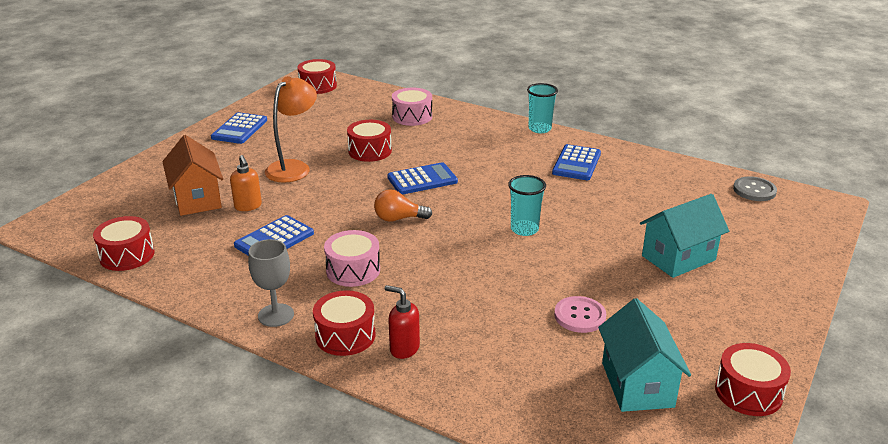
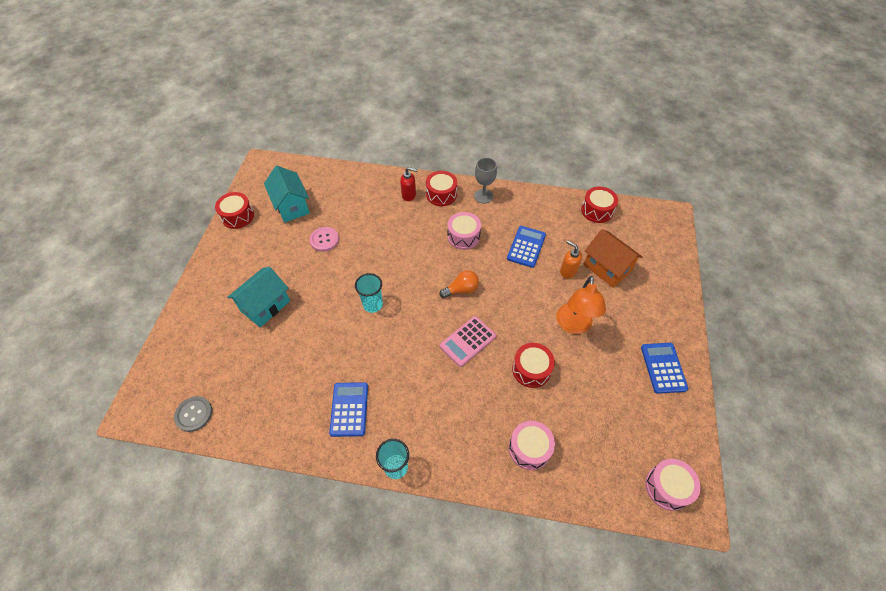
camera: 160 degrees right, 25 degrees up
(318, 86) = (667, 487): red drum -> pink drum
(422, 179) = (468, 341): blue calculator -> pink calculator

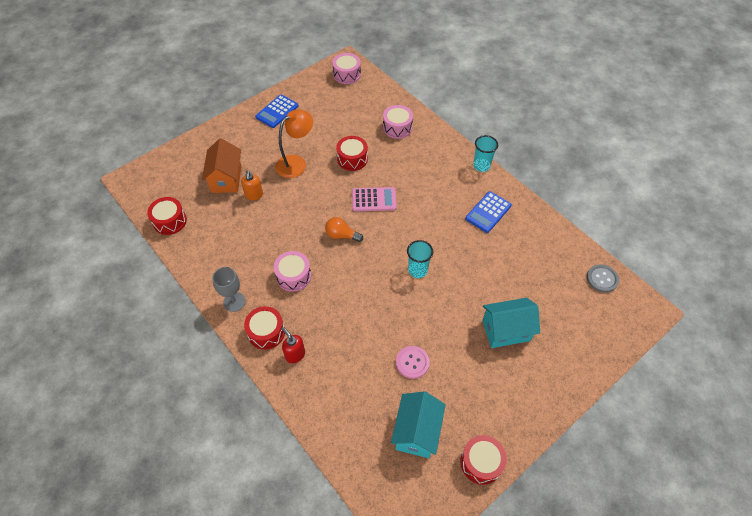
camera: 140 degrees left, 0 degrees up
(526, 247) = (258, 232): blue calculator -> none

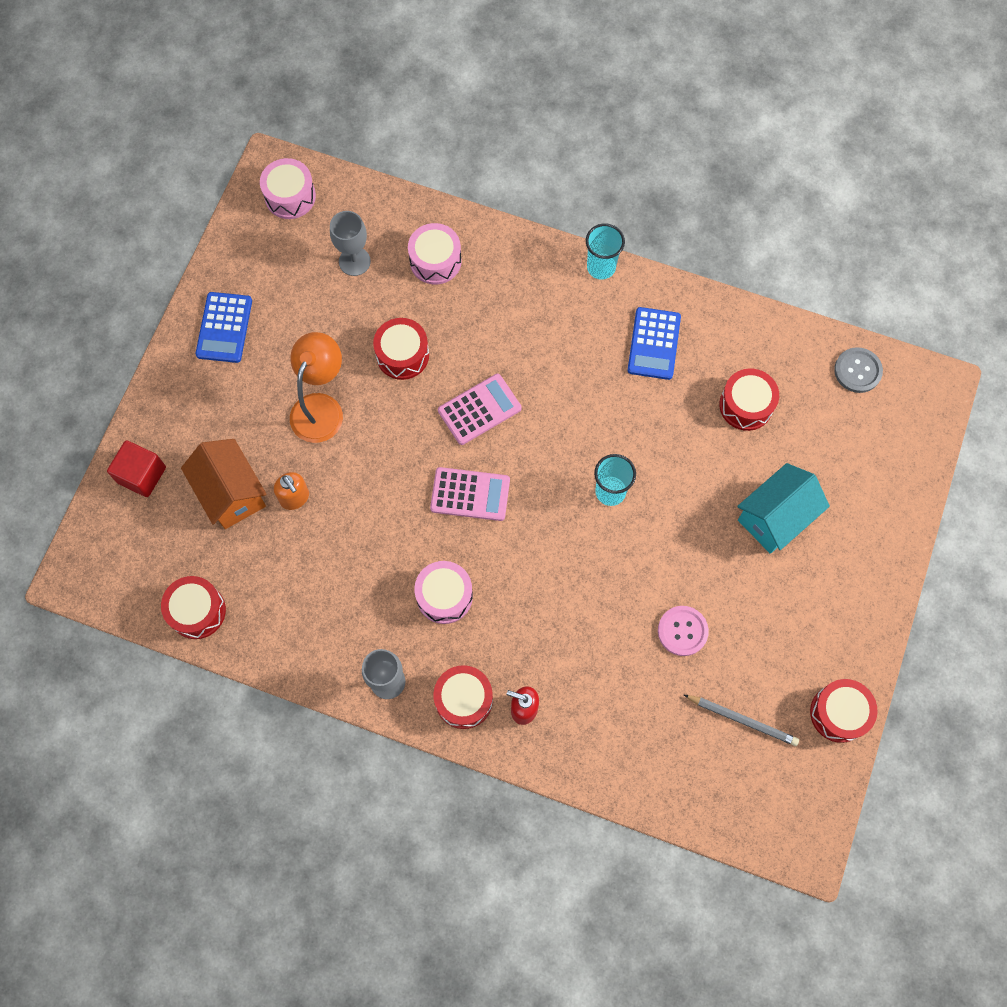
camera: 30 degrees left, 15 degrees up
(193, 152) = (142, 475): none -> red cube
(341, 235) = (470, 494): orange light bulb -> pink calculator
(357, 111) = (354, 261): none -> grey goblet
(417, 432) = (742, 720): turquoise house -> grey pencil
(523, 265) = (746, 405): none -> red drum

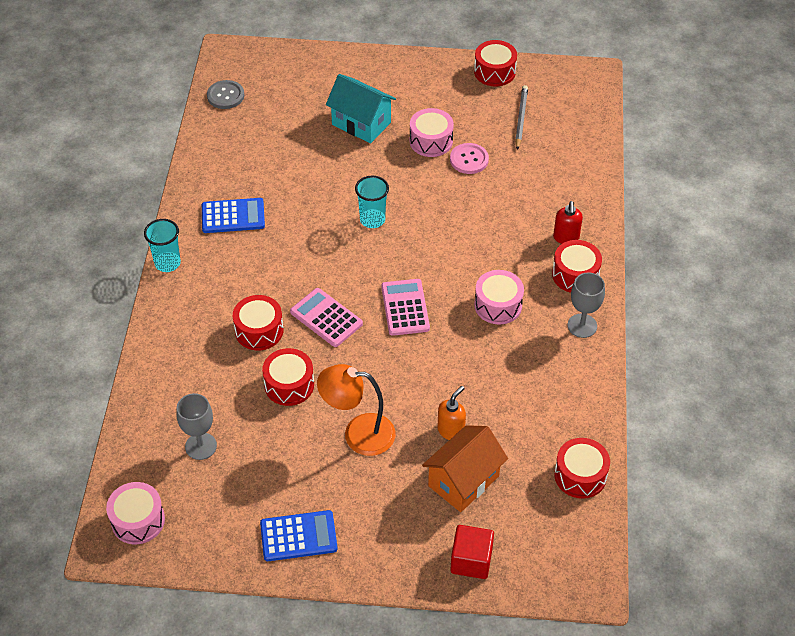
camera: 105 degrees left, 20 degrees down
(435, 261) = (186, 382): pink drum -> pink drum (431, 141)
(746, 405) = (273, 153): red drum -> red drum (259, 331)

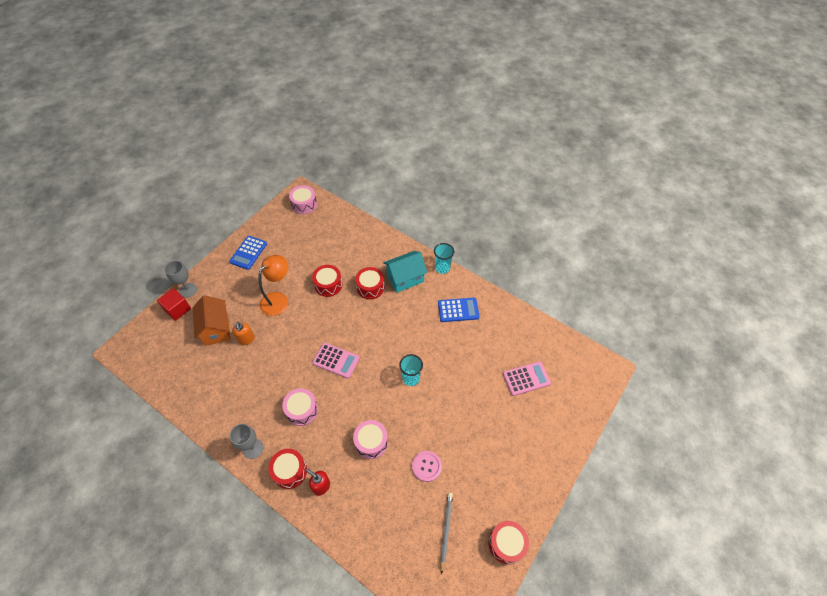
camera: 120 degrees right, 5 degrees up
(201, 446) = (322, 238): grey goblet -> grey goblet (188, 290)
(225, 96) = (565, 350): grey button -> none
(233, 216) = (458, 310): blue calculator -> blue calculator turned 120 degrees counterclockwise
(326, 318) = (357, 320): pink calculator -> pink calculator (526, 378)
(361, 123) = (498, 416): turquoise house -> turquoise house (405, 278)
(431, 141) = (458, 451): pink drum -> pink drum (371, 442)
(521, 118) = (446, 530): grey pencil -> grey pencil turned 120 degrees counterclockwise
(580, 475) = (172, 383): red drum -> none

